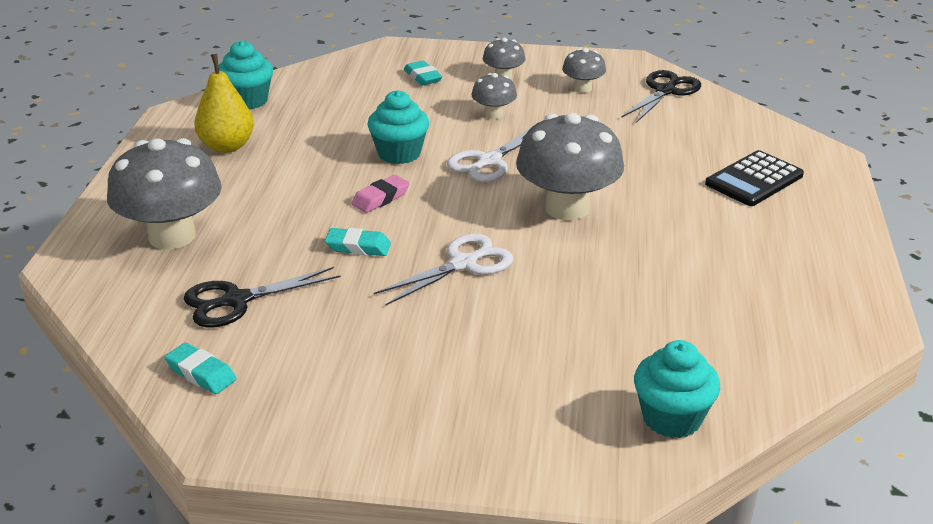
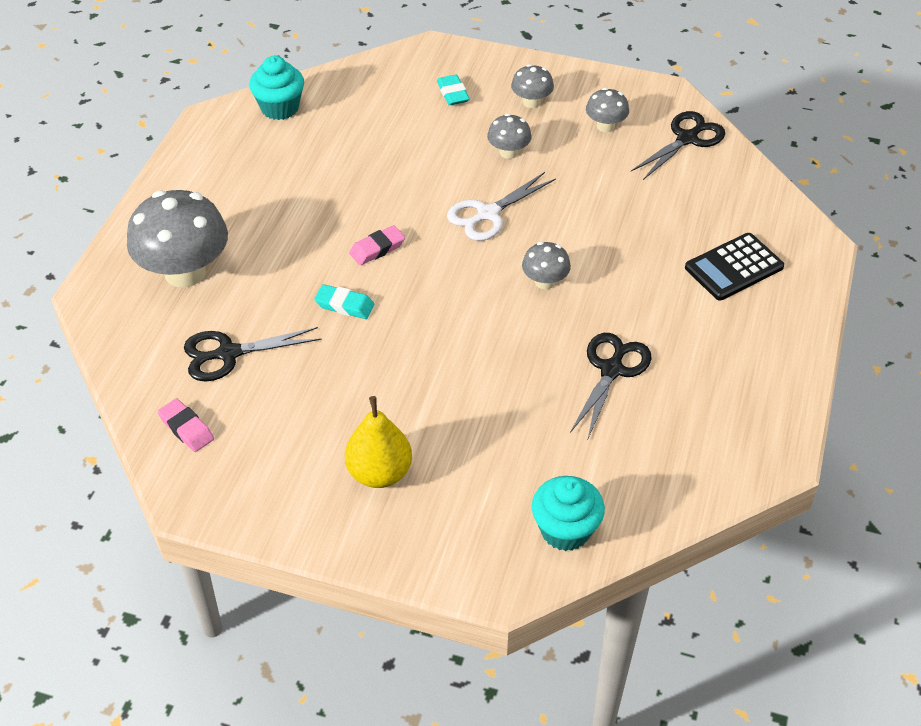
camera: 10 degrees right, 15 degrees up
(201, 373) = (186, 428): turquoise eraser -> pink eraser
(227, 146) = (250, 166): yellow pear -> yellow pear (379, 473)
(399, 153) = (407, 194): turquoise cupcake -> none
(463, 264) = (433, 337): white scissors -> none
(567, 208) = (545, 282): grey mushroom -> grey mushroom, size x0.49
(665, 272) = (612, 370): none -> black scissors

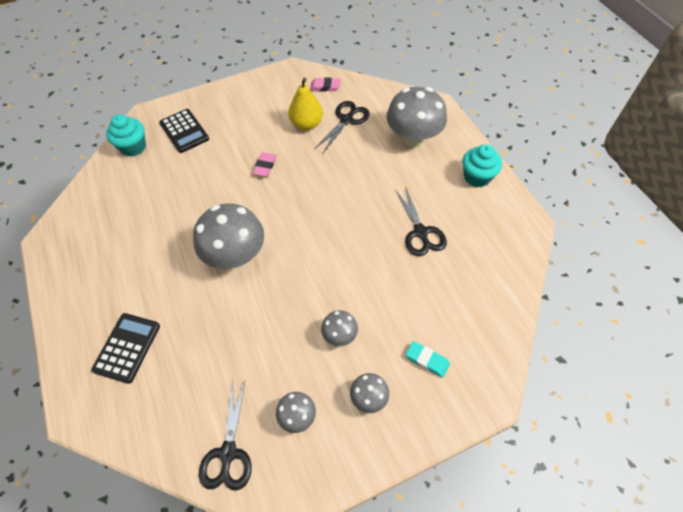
camera: 140 degrees right, 10 degrees up
(280, 108) = (507, 260): turquoise cupcake -> turquoise cupcake (477, 177)
(344, 305) = (323, 172): turquoise eraser -> none
(377, 249) = (342, 211): pink eraser -> pink eraser (265, 166)
(379, 473) = (231, 119): yellow pear -> yellow pear (306, 124)
(466, 503) = (184, 131): none -> black calculator
(488, 214) = (307, 276): white scissors -> none
(545, 282) = (236, 255): grey mushroom -> grey mushroom, size x2.04
(612, 370) = (161, 229): black scissors -> black scissors (420, 232)

